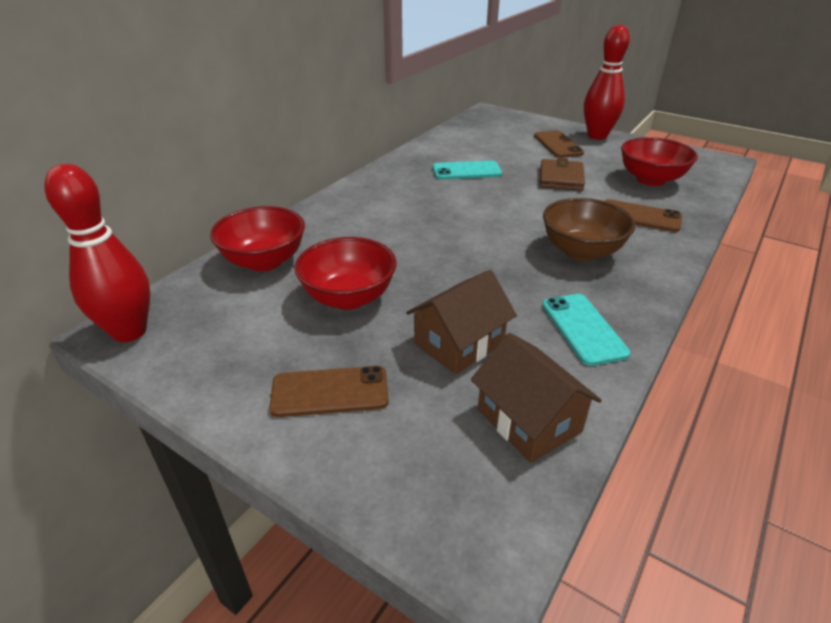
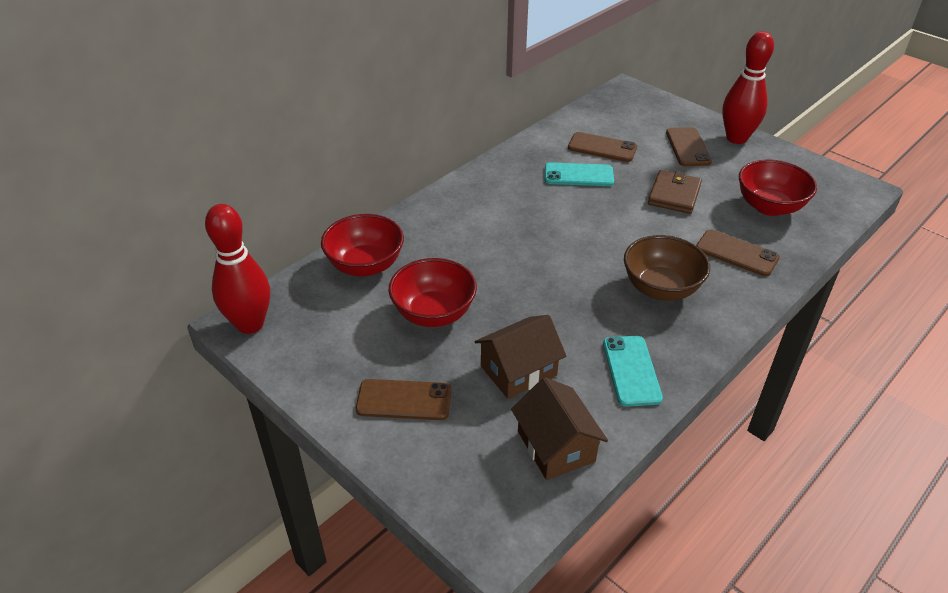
camera: 10 degrees right, 5 degrees up
(481, 150) = (602, 148): none -> brown phone

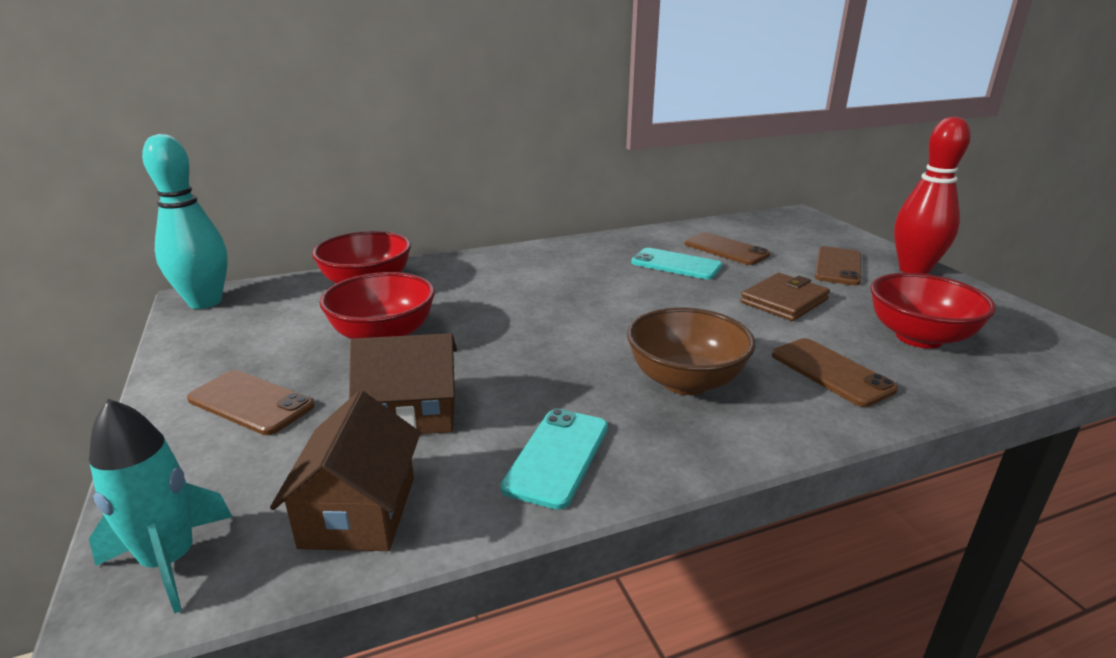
camera: 25 degrees right, 15 degrees down
(250, 324) = (205, 302): red bowling pin -> turquoise bowling pin
(485, 514) = (170, 561): none -> turquoise rocket

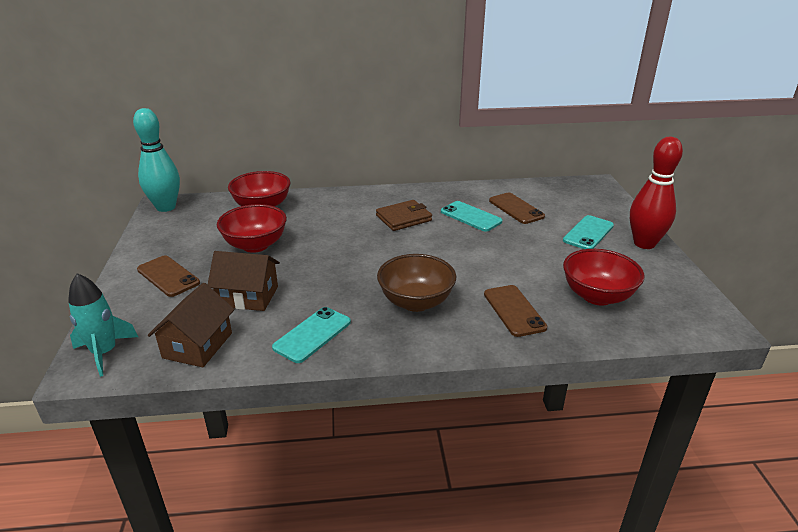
camera: 15 degrees right, 5 degrees up
(784, 301) = (525, 255): brown wallet -> brown wallet (403, 218)
(838, 266) = (588, 233): brown phone -> turquoise phone

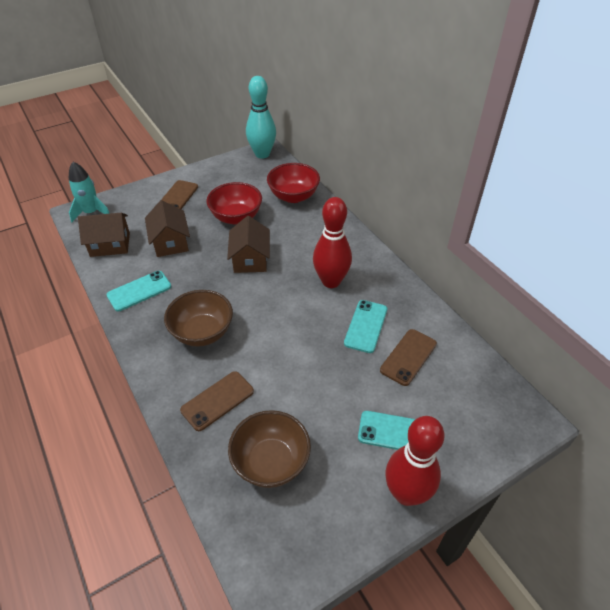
camera: 65 degrees right, 15 degrees up
(312, 335) = (139, 291): turquoise phone -> turquoise phone turned 45 degrees counterclockwise
(332, 251) = (250, 259): none -> brown house
(403, 218) = (331, 281): brown wallet -> red bowling pin
(597, 296) = (271, 462): red bowl -> brown bowl

